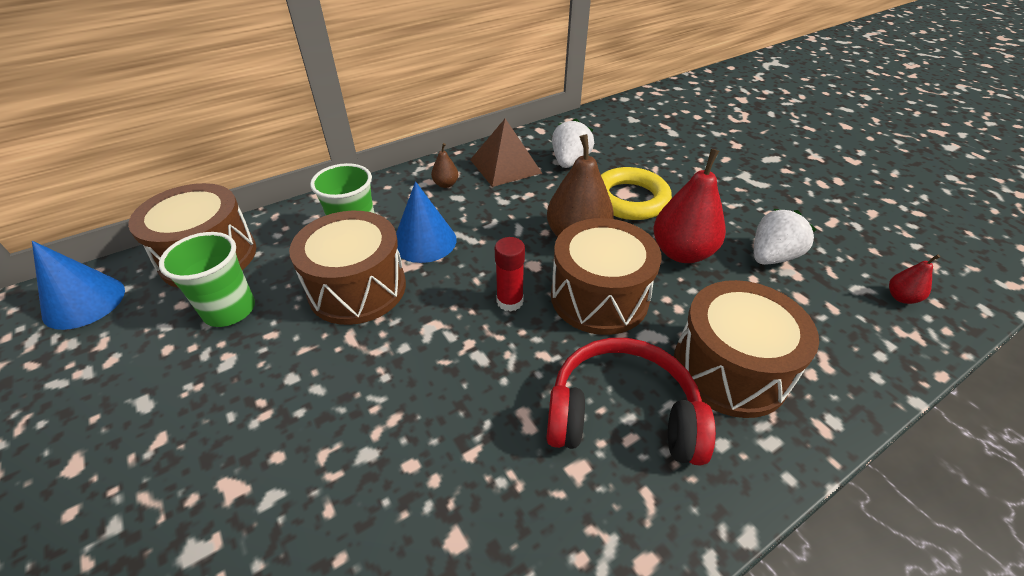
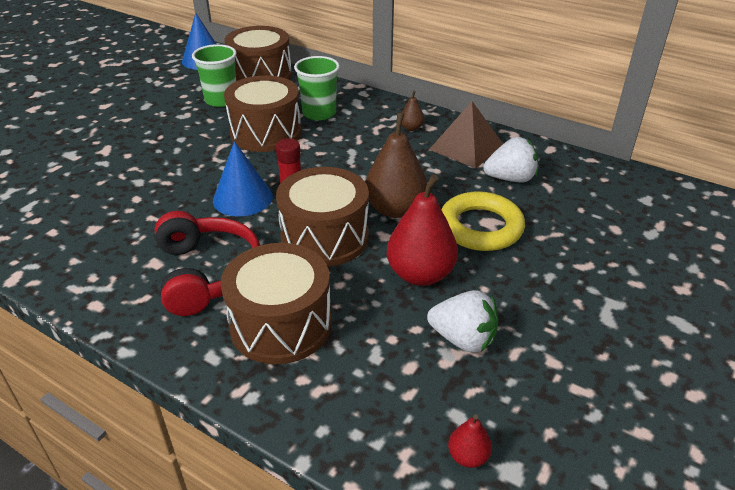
camera: 65 degrees right, 5 degrees down
(424, 241) = (332, 141): blue cone -> blue cone (242, 198)

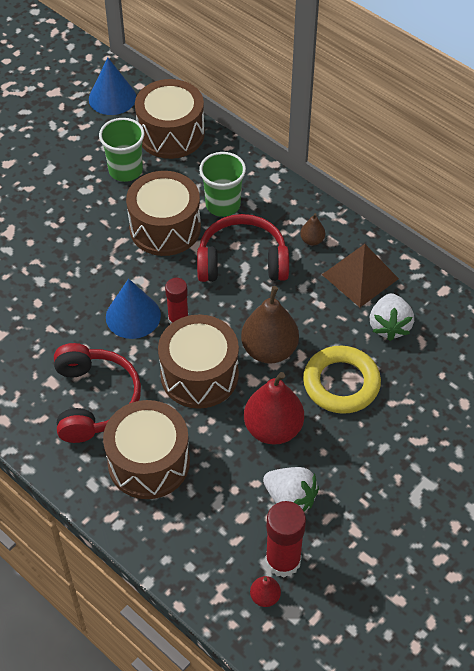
camera: 10 degrees right, 15 degrees up
(348, 148) = (242, 261): none -> red headphones
(477, 408) = (283, 560): none -> red glue stick
(510, 178) = (389, 326): white strawberry -> white strawberry turned 90 degrees clockwise

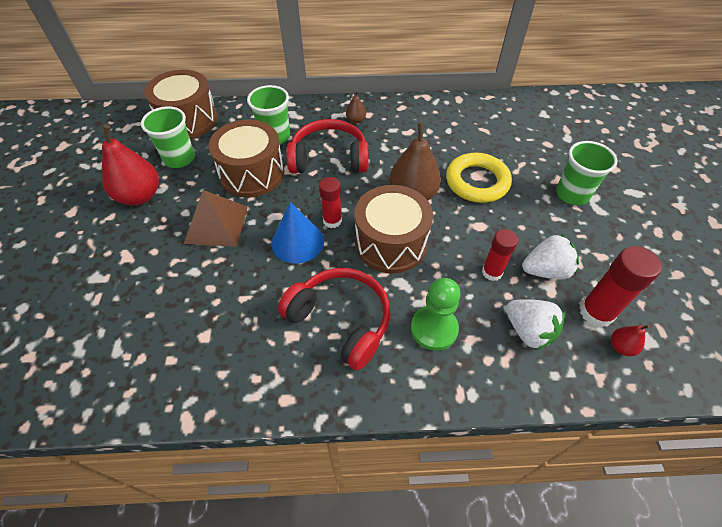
camera: 45 degrees left, 0 degrees up
(112, 98) = (117, 124): blue cone -> none
(149, 462) = (434, 329): brown drum -> green pawn
(242, 261) = (329, 158): red headphones -> red headphones turned 45 degrees clockwise
(246, 463) = (492, 272): none -> red glue stick
(273, 429) = (478, 238): red pear -> red pear (140, 196)
(360, 276) = (408, 121): brown pyramid -> brown pyramid (216, 224)
(389, 326) = (458, 134): white strawberry -> white strawberry (528, 331)
(412, 464) = (572, 194): none -> green cup

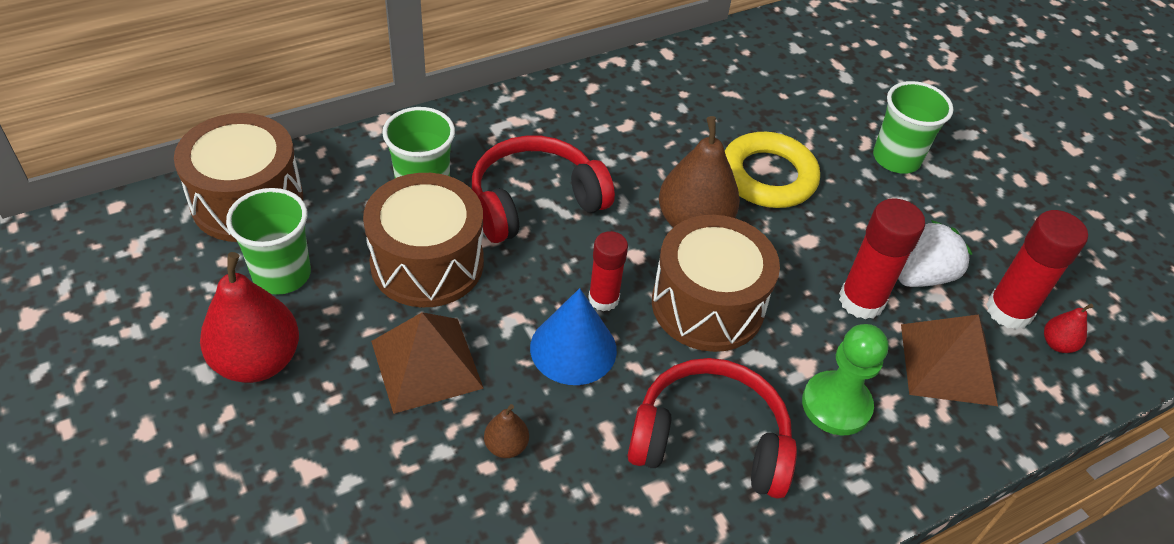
camera: 30 degrees left, 5 degrees down
(356, 120) = (536, 128): brown pear -> brown pear (506, 446)
(492, 272) = (861, 301): red glue stick -> red glue stick, size x1.51
(528, 331) = (948, 364): white strawberry -> brown pyramid

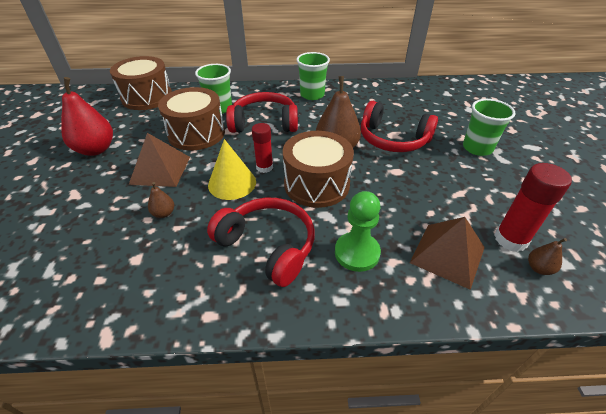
camera: 30 degrees right, 5 degrees down
(282, 274) = (135, 123): green cup -> green cup (312, 95)
(573, 348) = (232, 183): blue cone -> yellow cone
(768, 176) = (393, 139): yellow ring -> red headphones
(861, 301) = (410, 206): red glue stick -> none
(923, 276) = (459, 205): white strawberry -> none
(1057, 344) = (538, 268): red pear -> brown pear

